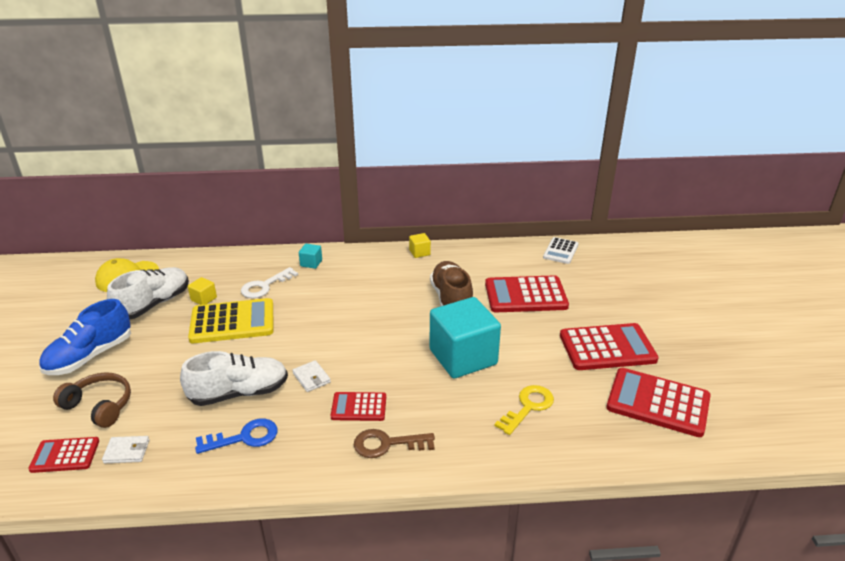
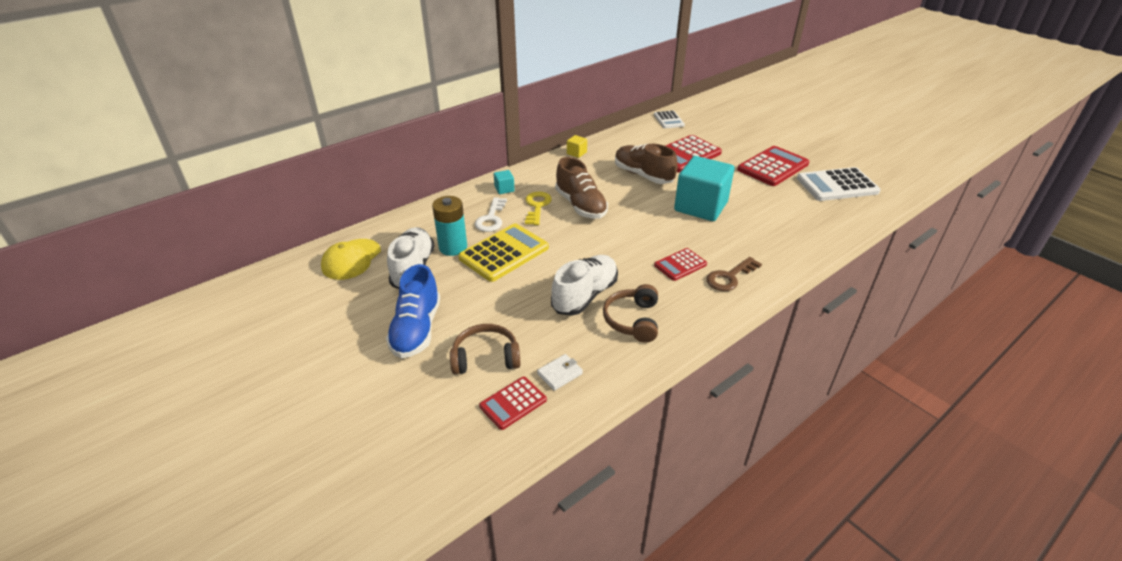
camera: 35 degrees left, 5 degrees up
(204, 299) = (453, 247): yellow cube -> turquoise battery
(244, 437) = (633, 320): blue key -> brown headphones
(311, 378) = (622, 262): white wallet -> none
(352, 306) = (580, 205): none -> brown shoe
(528, 407) = (777, 218): yellow key -> yellow key (537, 206)
(658, 402) = (837, 185): red calculator -> white calculator

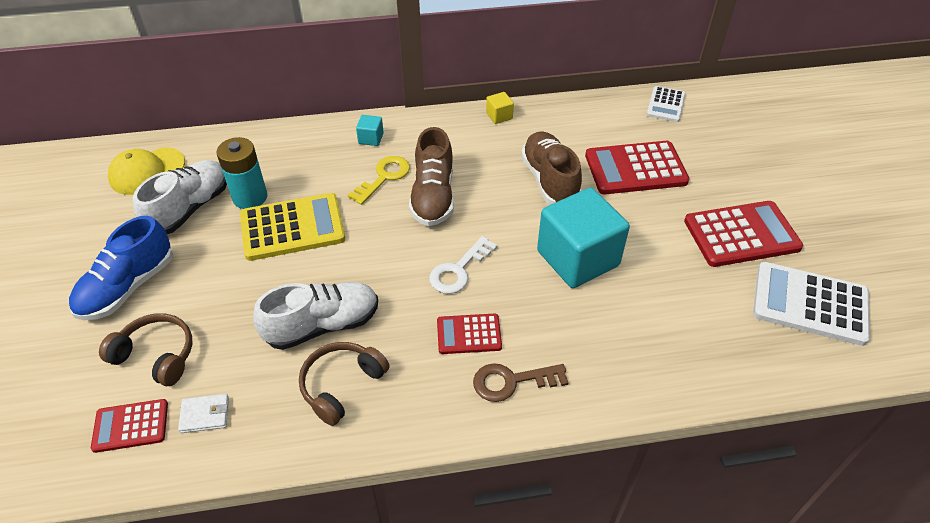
camera: 30 degrees right, 10 degrees up
(491, 218) = (321, 174): white key -> white key (459, 270)

